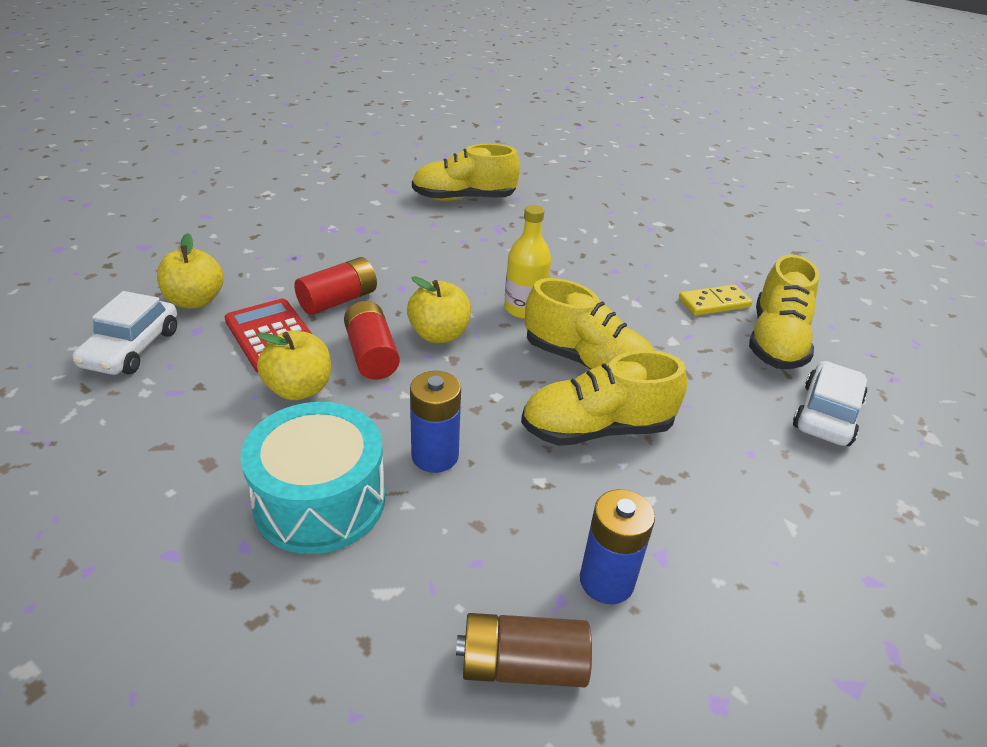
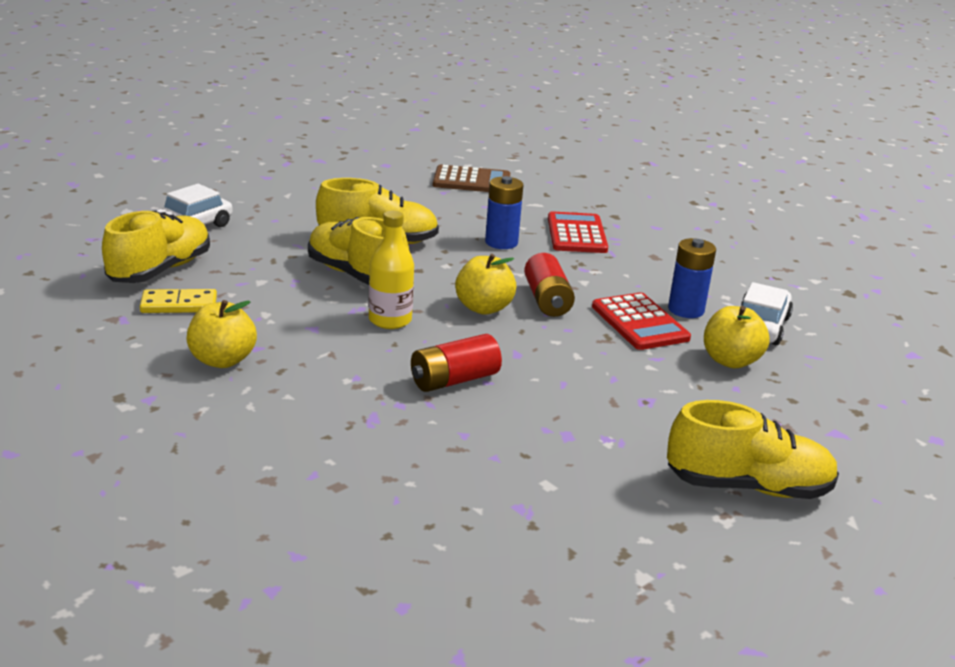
camera: 170 degrees left, 10 degrees down
(299, 389) = (604, 285): yellow apple -> yellow apple (222, 360)
(320, 501) = (576, 234): turquoise drum -> red calculator
(338, 300) = (583, 347): red battery -> red battery (454, 380)
(464, 198) = (404, 478): yellow shoe -> yellow shoe (748, 487)
(522, 665) = (471, 181): brown battery -> brown calculator
(606, 581) = (415, 193): blue battery -> blue battery (686, 310)

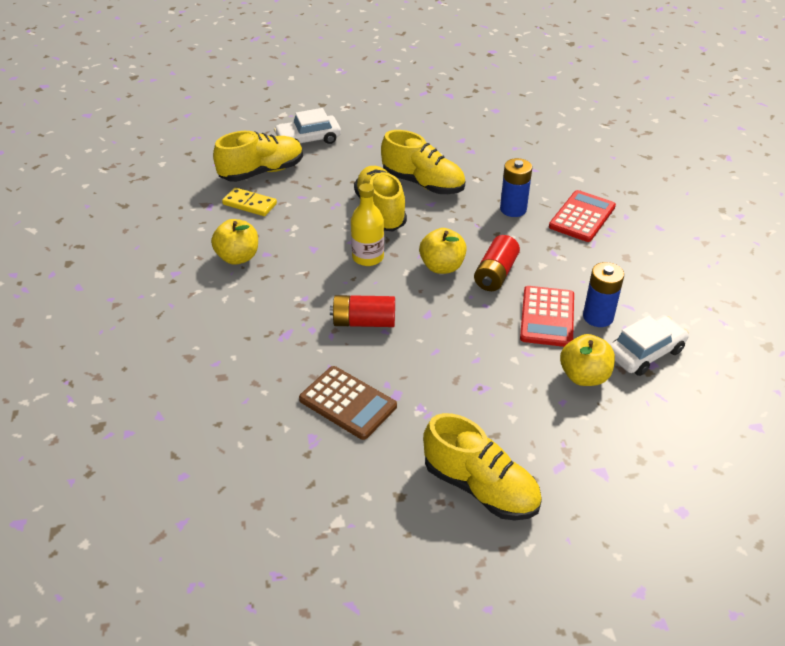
camera: 35 degrees right, 15 degrees up
(471, 181) = (547, 142): brown calculator -> brown calculator (348, 403)

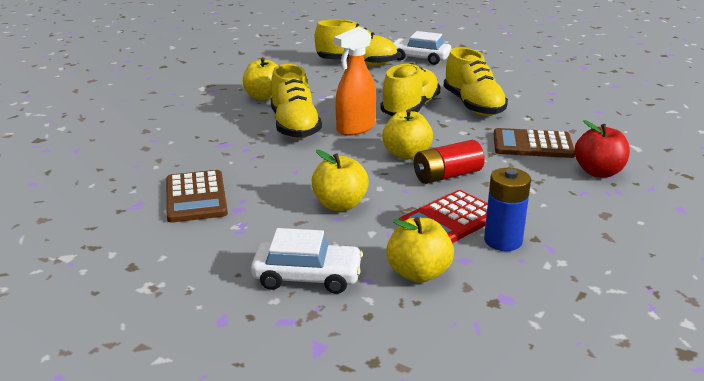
camera: 40 degrees right, 15 degrees down
(249, 204) = (319, 76): yellow domino -> none
(364, 322) = (288, 160): red battery -> none
(368, 257) = (355, 128): yellow bottle -> orange spray bottle
(462, 346) = (340, 205): none -> yellow apple
(480, 487) = (197, 296): yellow shoe -> yellow shoe (294, 126)
(513, 209) = (532, 145): blue battery -> brown calculator
(582, 217) = (598, 172): red calculator -> red apple
(645, 352) = (513, 287): white car -> white car (307, 277)

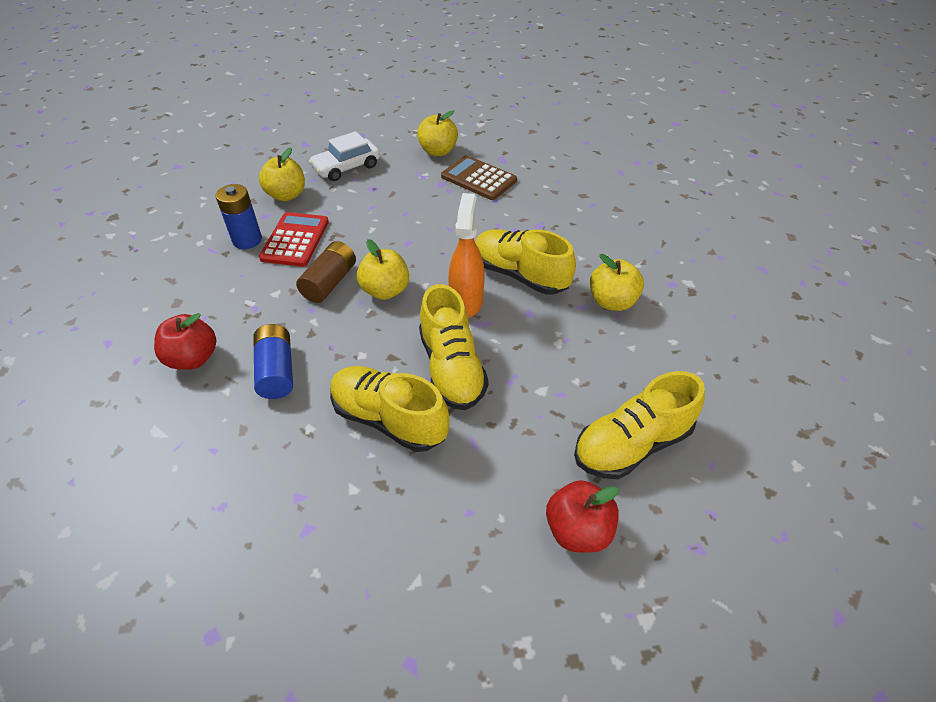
camera: 140 degrees right, 20 degrees up
(340, 205) = (381, 216): yellow apple -> yellow apple (438, 151)
(419, 58) = (578, 530): white car -> red apple
(447, 175) = (330, 282): red battery -> brown battery
(532, 145) = (277, 371): brown calculator -> blue battery

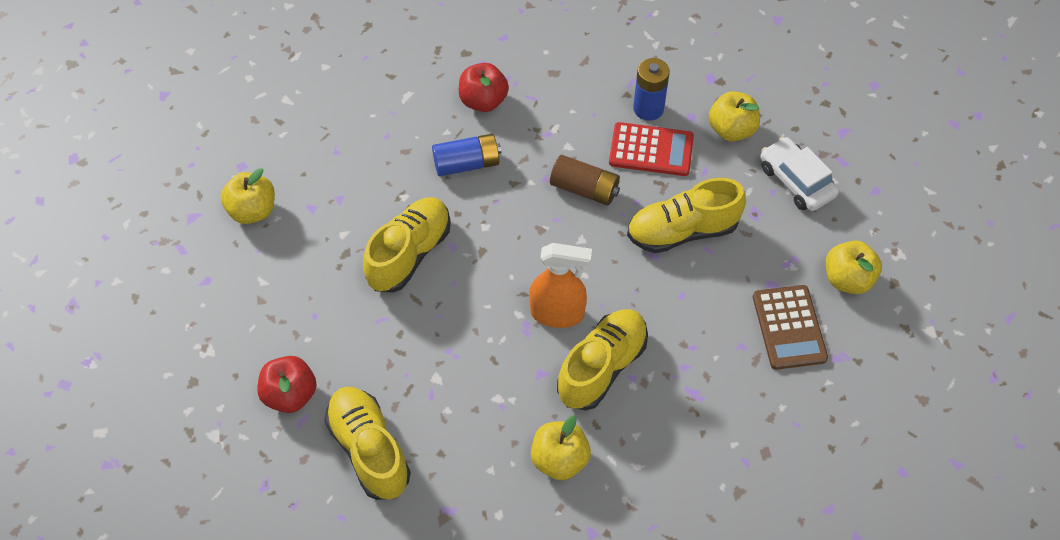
camera: 90 degrees right, 10 degrees up
(385, 290) = (573, 239): yellow apple -> yellow apple (253, 211)
(451, 368) = (466, 301): yellow shoe -> yellow shoe (682, 231)
(478, 178) = (789, 327): brown calculator -> brown calculator turned 135 degrees clockwise

